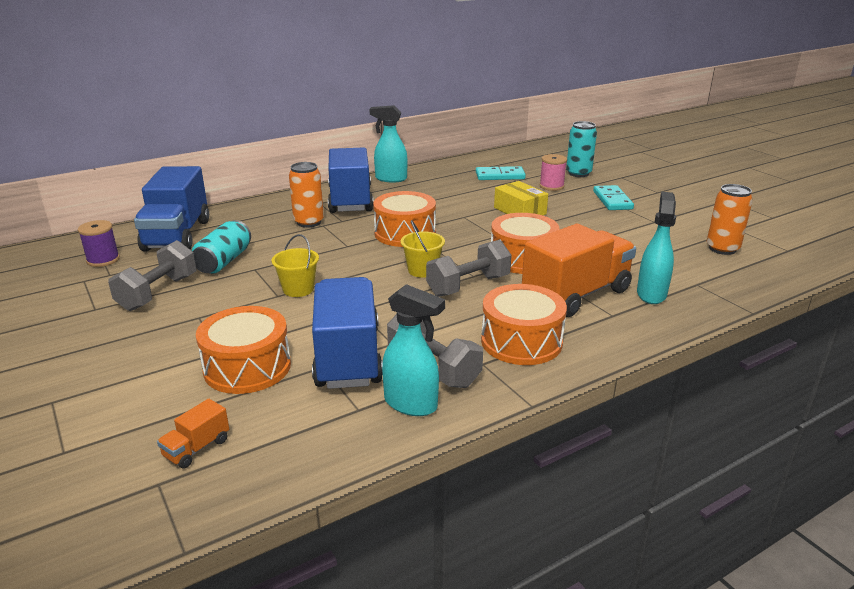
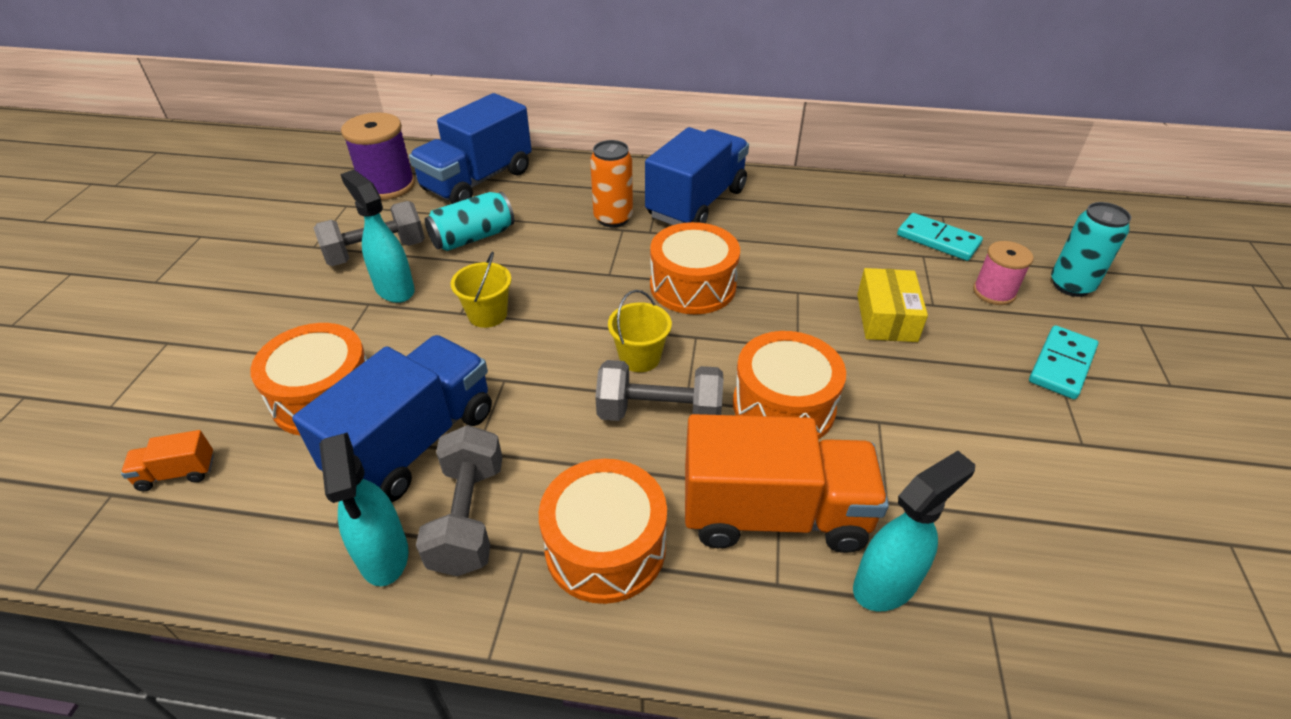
camera: 40 degrees right, 15 degrees up
(103, 260) = (387, 185): purple spool -> purple spool, size x1.59
(390, 179) = (784, 186): turquoise spray bottle -> turquoise spray bottle (394, 289)
(722, 249) = (1138, 570): orange can -> none

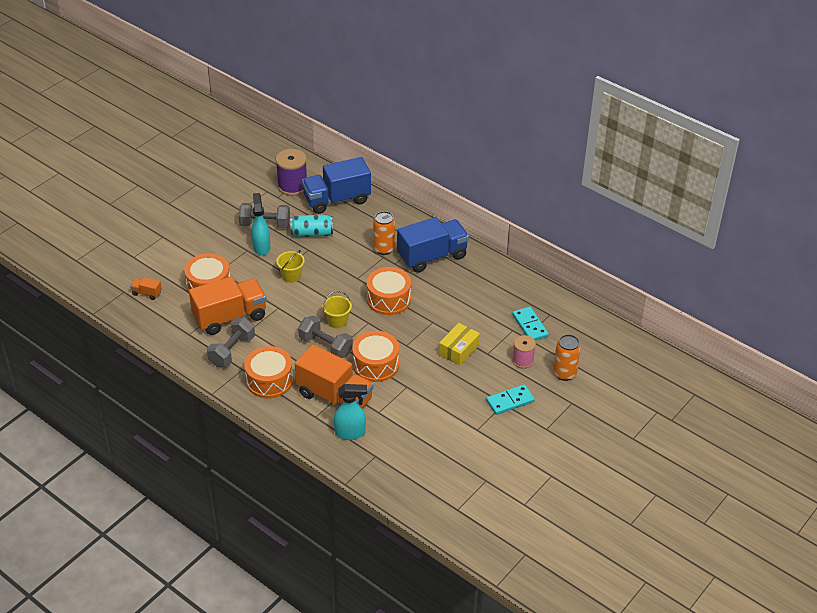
camera: 30 degrees right, 0 degrees up
(384, 556) = (198, 351): turquoise spray bottle -> none
(414, 442) = (230, 317): blue truck -> orange truck
(1071, 285) = (564, 373): turquoise can -> orange can

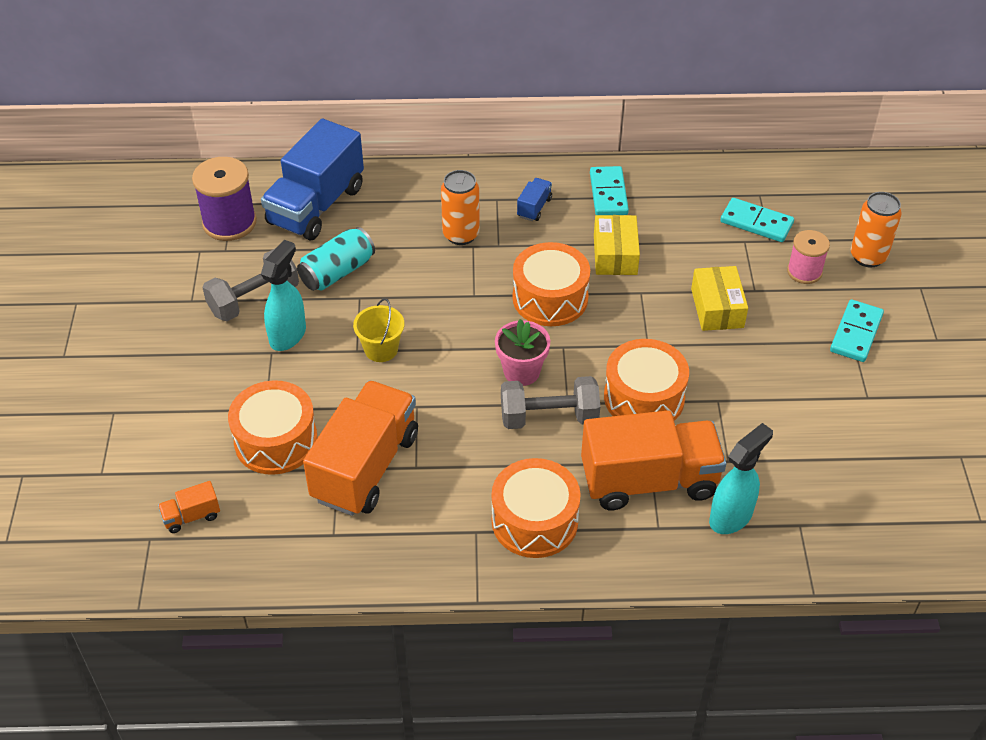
camera: 40 degrees left, 5 degrees up
(232, 351) = (429, 515): grey dumbbell -> none
(261, 247) = (288, 335): turquoise spray bottle -> turquoise spray bottle turned 75 degrees clockwise
(337, 321) = (521, 372): yellow bucket -> pink flower pot
(432, 256) = (534, 207): blue truck -> blue truck, size x0.41
(442, 299) = (615, 255): none -> yellow box
(475, 271) = (608, 194): none -> turquoise domino

